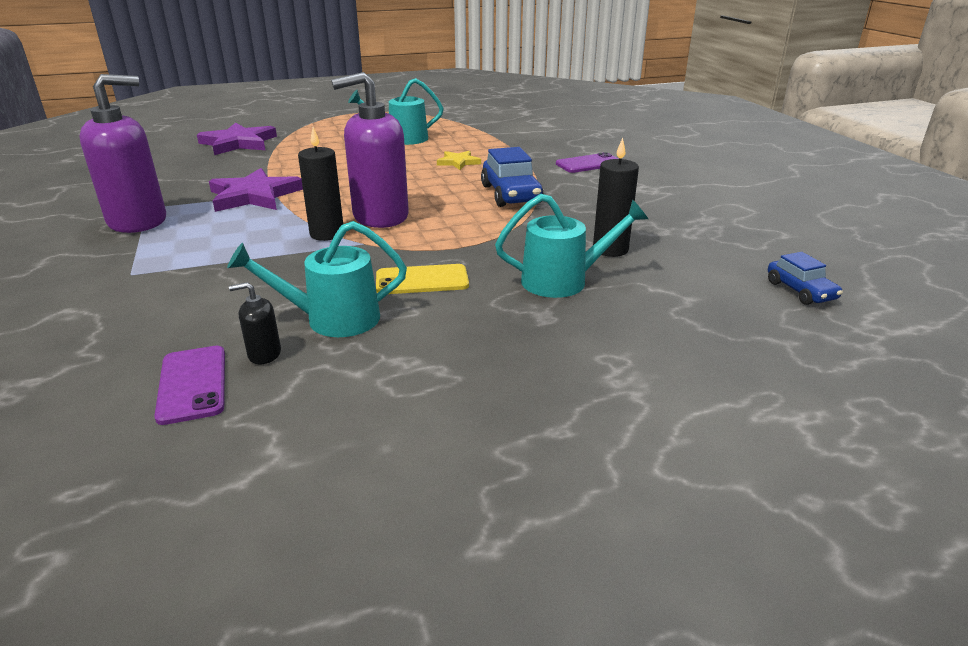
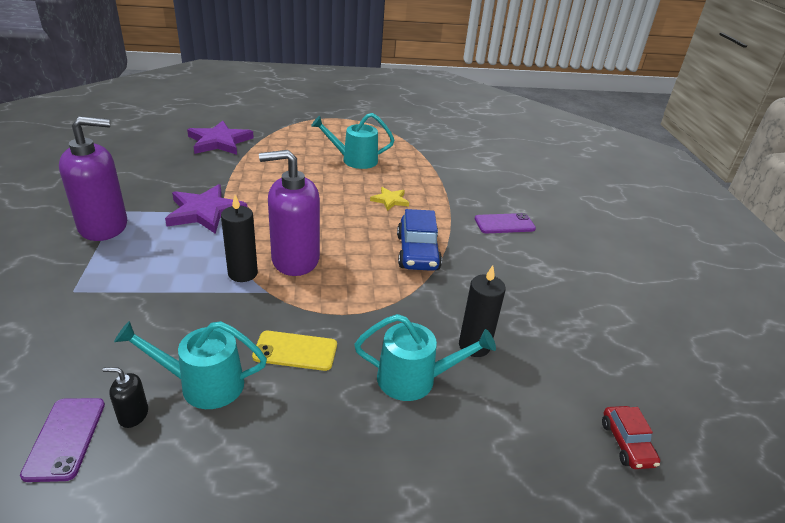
camera: 10 degrees right, 5 degrees up
(800, 291) = (627, 443): blue car -> red car

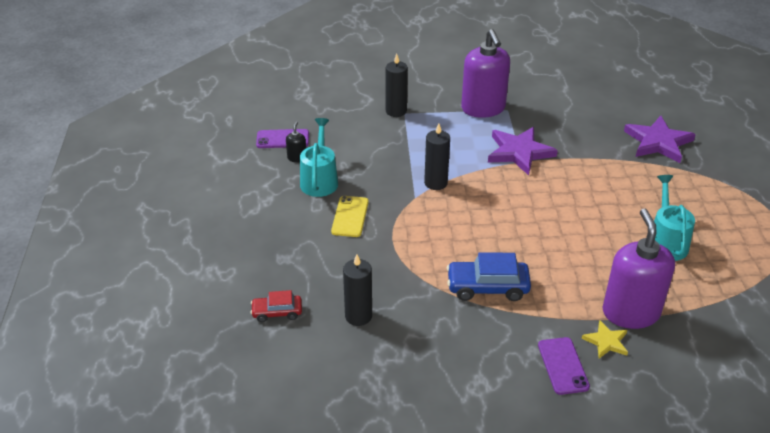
camera: 95 degrees right, 5 degrees up
(62, 299) = (396, 111): none -> black candle
(295, 259) = (460, 209): purple soap dispenser -> purple soap dispenser (630, 312)
(390, 200) = (582, 270): yellow star -> yellow star (606, 341)
(415, 379) = (322, 278): turquoise watering can -> none
(627, 443) = (252, 396): red car -> red car (277, 312)

